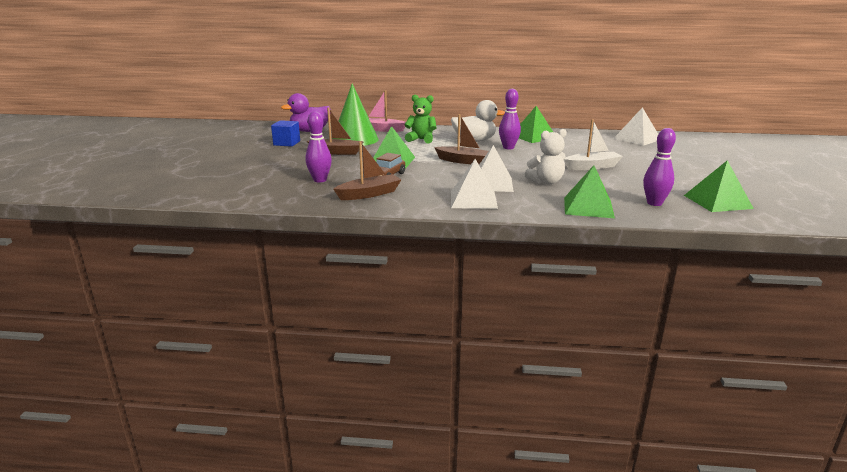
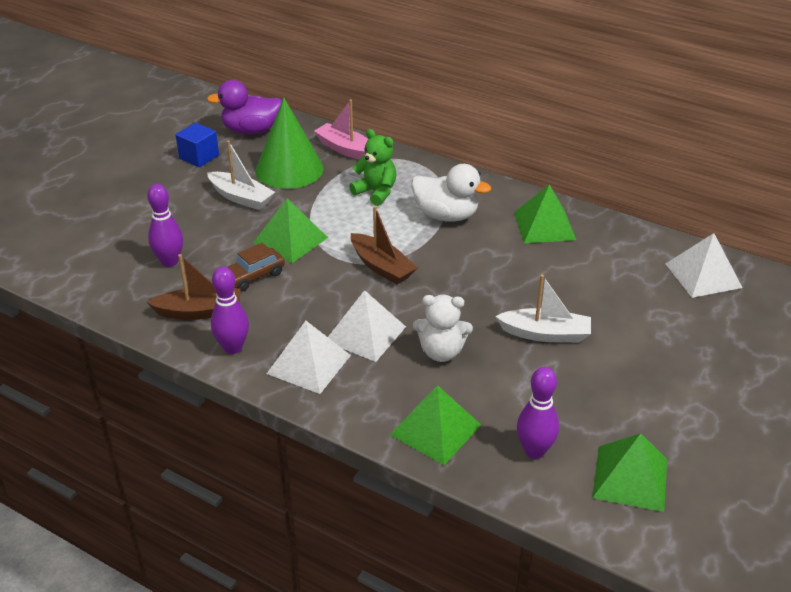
camera: 25 degrees right, 15 degrees up
(337, 152) = (241, 198): brown boat -> white boat
(508, 148) = (476, 248): purple bowling pin -> purple bowling pin (233, 348)

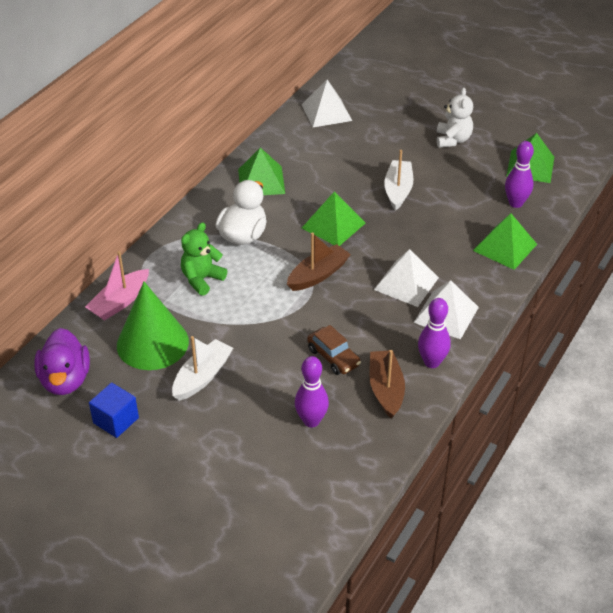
camera: 90 degrees left, 5 degrees up
(290, 240) = (277, 335): green pyramid -> green pyramid (333, 225)
(441, 352) = (423, 242): white teddy bear -> white teddy bear (453, 140)

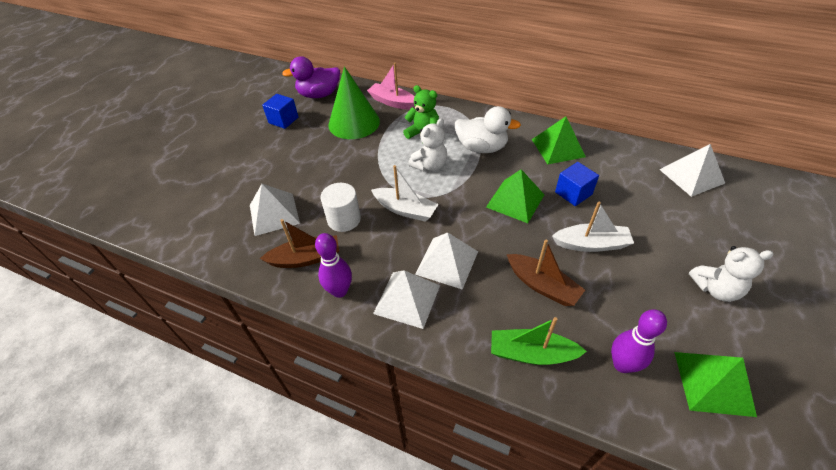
camera: 85 degrees right, 5 degrees up
(202, 377) = (321, 150): white boat -> white boat (405, 210)
(262, 280) = (430, 165): none -> white teddy bear
(311, 421) = (274, 214): purple bowling pin -> white pyramid
(318, 275) = (444, 198): brown boat -> brown boat (542, 285)
(332, 186) = (573, 193): none -> blue cube
(333, 357) = (344, 219): brown car -> white cylinder
(505, 247) = (531, 353): green pyramid -> green boat

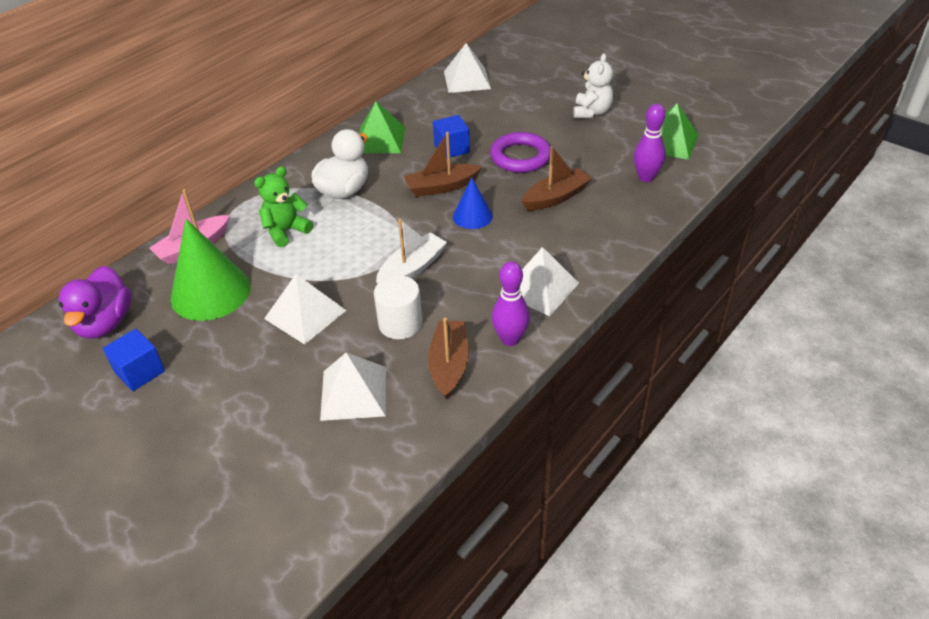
camera: 75 degrees left, 5 degrees down
(430, 165) = (348, 236): white teddy bear -> none
(447, 262) = (504, 251): white pyramid -> white pyramid (305, 314)
(485, 230) = (472, 216): none -> blue cone
(515, 201) = (441, 187): green pyramid -> brown boat
(531, 353) = (624, 221): green boat -> none
(591, 244) = (520, 157): white boat -> purple ring

